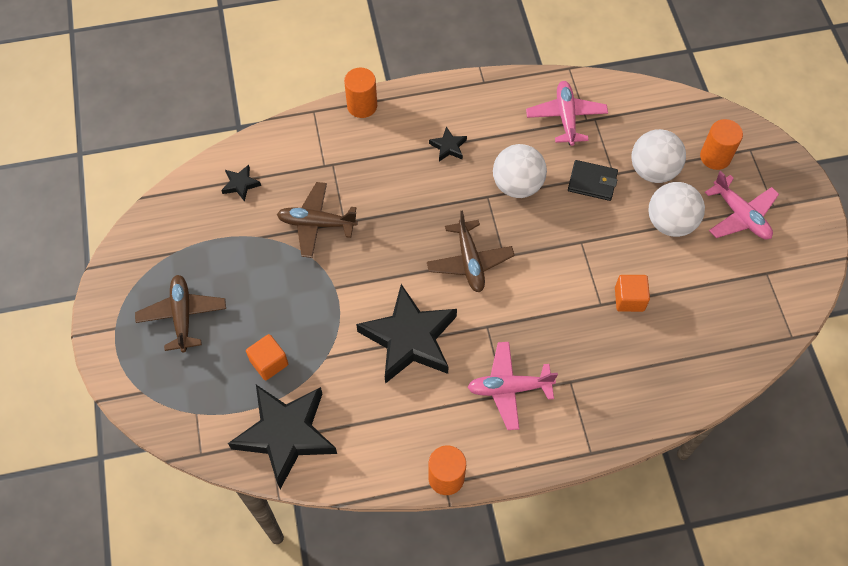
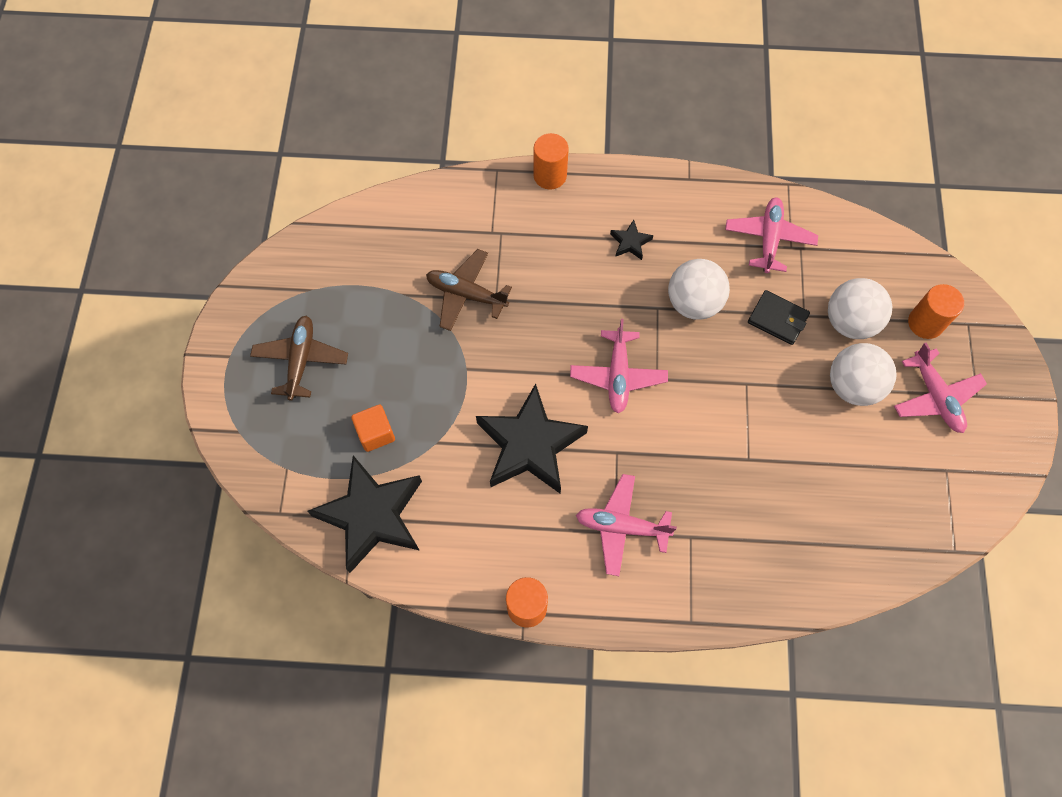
camera: 15 degrees right, 5 degrees up
(240, 184) = (399, 232): black star -> none
(469, 261) = (618, 375): brown plane -> pink plane
(629, 299) = (782, 461): orange cube -> none

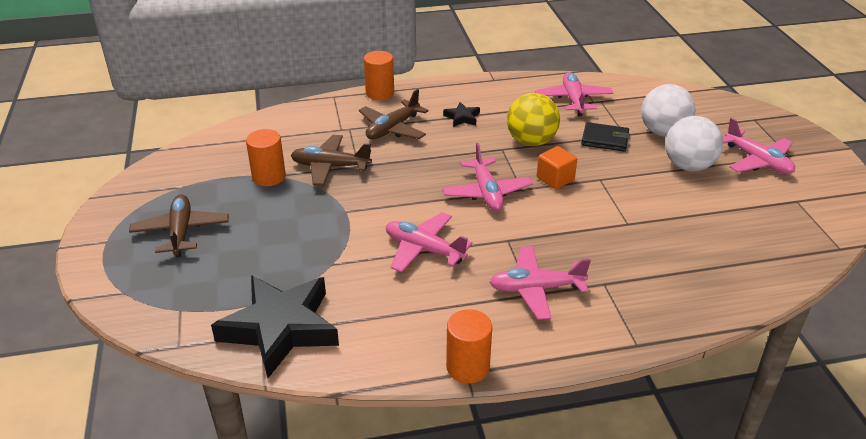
camera: 15 degrees left, 30 degrees down
(375, 433) = (269, 268): orange cube -> orange cube (555, 179)
(529, 445) = (424, 249): black star -> pink plane
(548, 244) = (392, 129): none -> brown plane
(693, 303) = (531, 141): white ball -> yellow ball
(925, 323) = (722, 124): orange cylinder -> orange cylinder (269, 177)

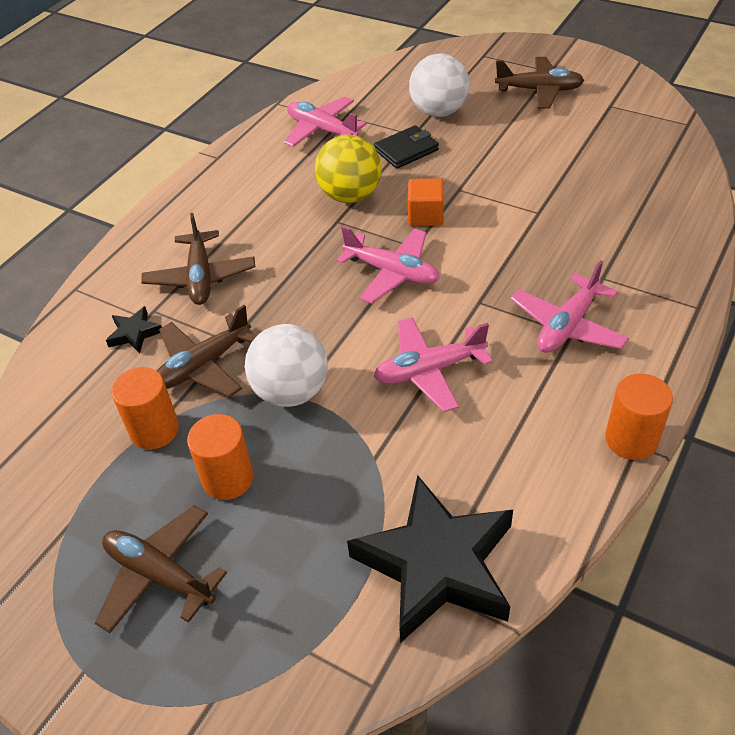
camera: 45 degrees left, 10 degrees up
(380, 93) = (122, 250): orange cylinder -> orange cylinder (228, 478)
(462, 117) = (250, 216): black star -> black star (134, 333)
(688, 166) = (501, 129): white ball -> white ball (291, 391)
(757, 161) = (539, 90): pink plane -> brown plane

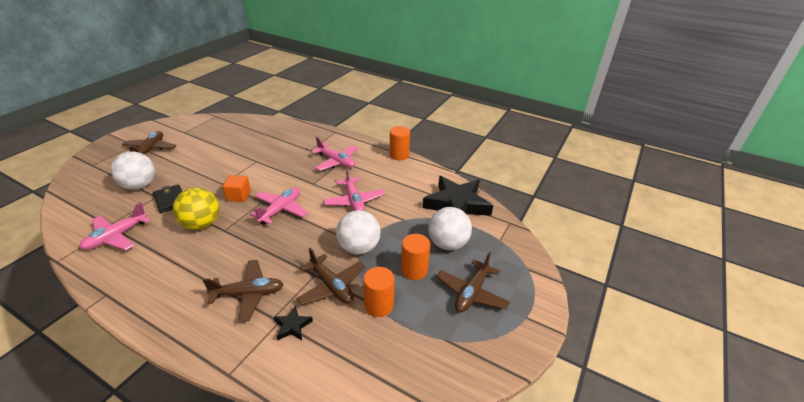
camera: 95 degrees left, 10 degrees down
(298, 539) = (447, 244): none -> white ball

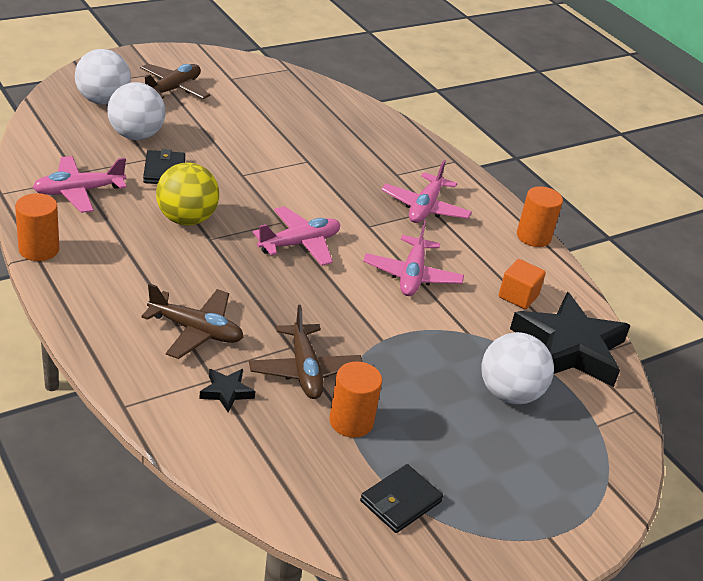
camera: 25 degrees right, 0 degrees up
(238, 196) = (254, 201): orange cube -> orange cube (518, 296)
(336, 162) = (425, 208): pink plane -> pink plane turned 45 degrees clockwise
(359, 248) = (374, 340): white ball -> white ball (103, 101)
(414, 270) = (432, 403): orange cylinder -> orange cylinder (39, 249)
(440, 342) = (400, 501): none -> black wallet
(471, 293) = (493, 469): brown plane -> none

